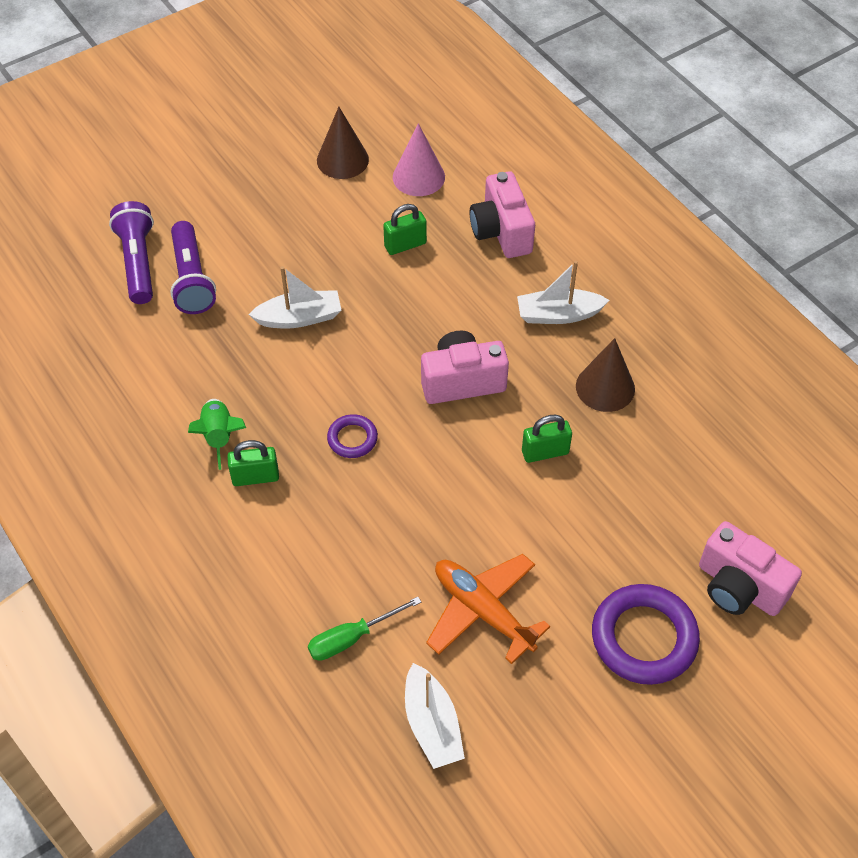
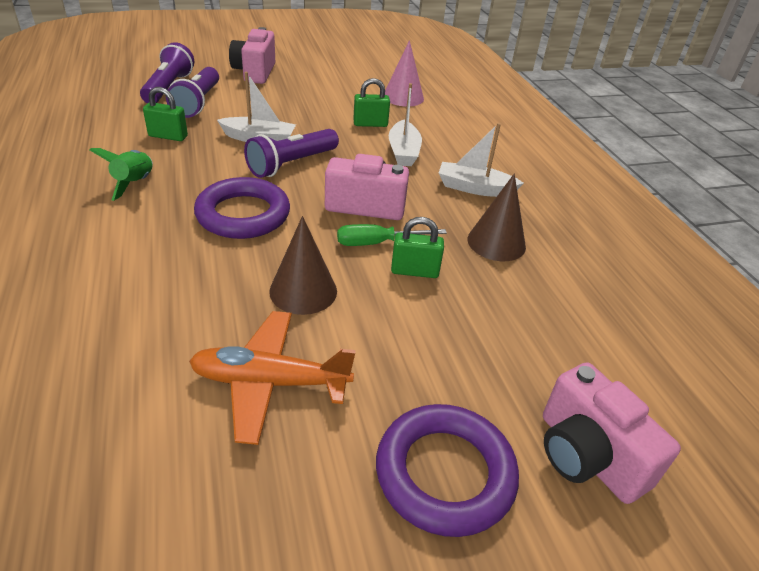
camera: 15 degrees right, 15 degrees down
(255, 477) = (139, 215): green padlock -> green padlock (168, 136)
(342, 160) = (353, 79): brown cone -> brown cone (303, 291)
(352, 439) = (243, 214): purple ring -> purple ring, size x1.92
(352, 638) = (114, 361): green screwdriver -> green screwdriver (377, 243)
(357, 347) = (292, 164): none -> purple flashlight
(432, 724) = (128, 483): white boat -> white boat (403, 152)
(483, 611) = (270, 382): orange plane -> orange plane turned 60 degrees counterclockwise
(501, 232) = (451, 135): pink camera -> pink camera (255, 72)

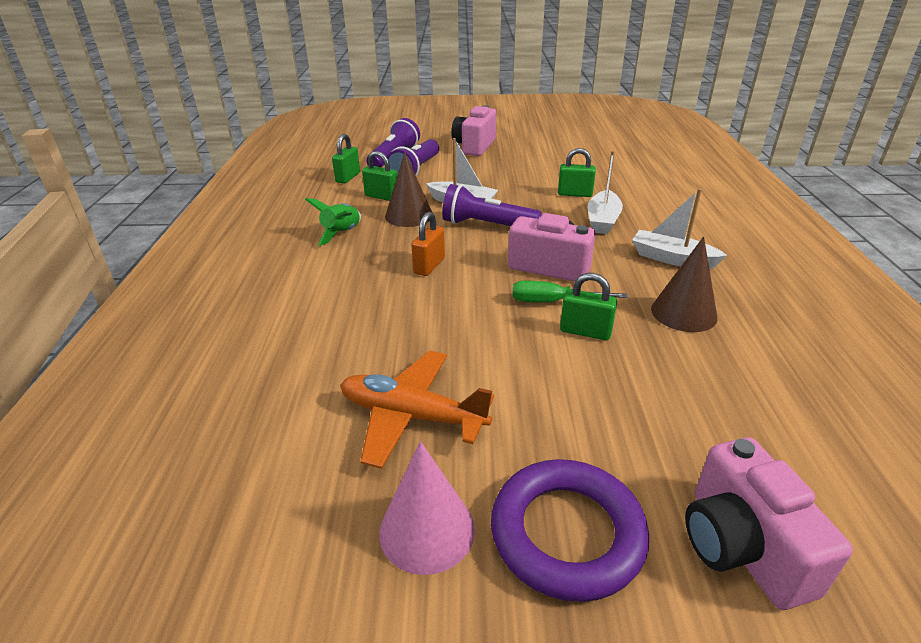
camera: 20 degrees right, 5 degrees down
(121, 114) = (348, 177): none -> green padlock
(243, 214) = (429, 266): purple ring -> orange padlock
(292, 164) = (487, 225): purple flashlight -> purple flashlight turned 45 degrees clockwise
(303, 291) = (467, 338): brown cone -> brown cone (409, 215)
(403, 97) = (615, 171): pink cone -> pink cone (427, 530)

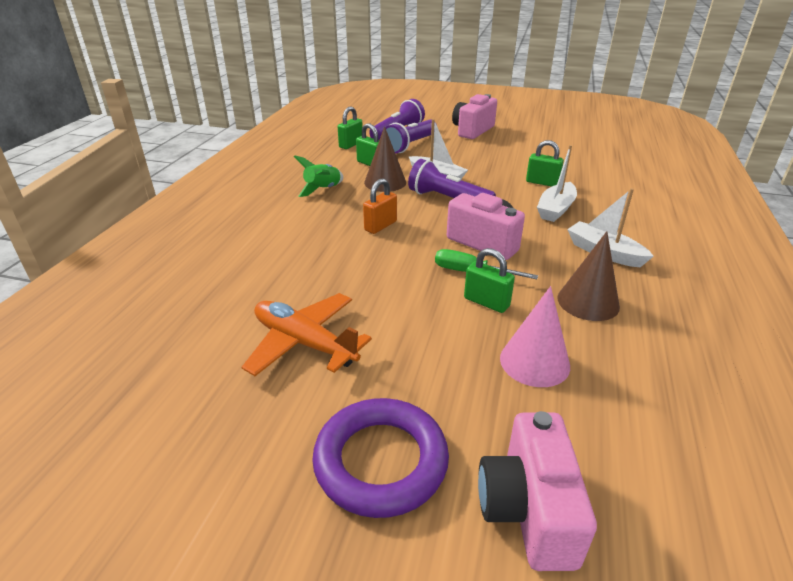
camera: 15 degrees right, 0 degrees up
(427, 530) = (271, 431): pink cone -> pink cone (534, 362)

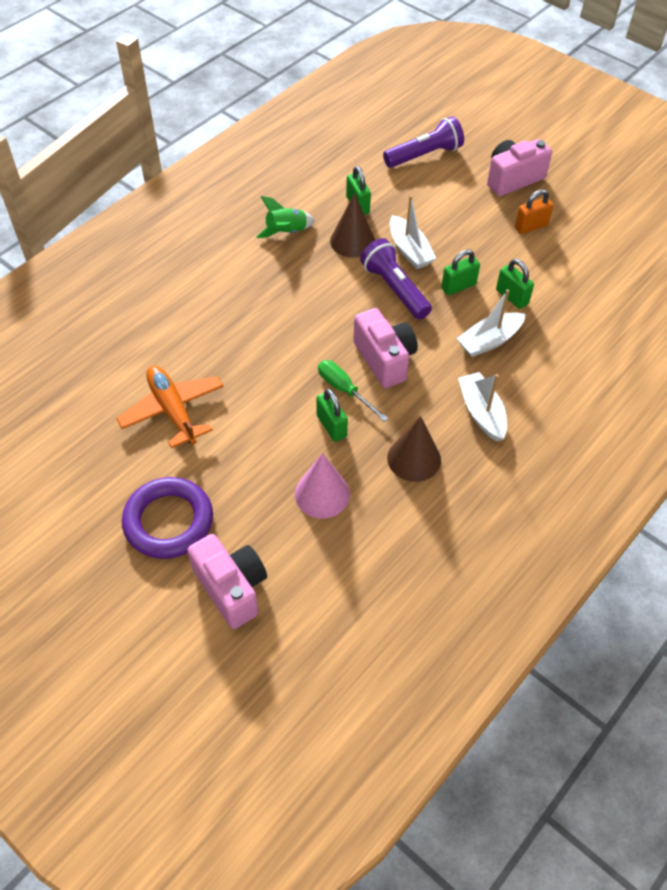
camera: 25 degrees right, 20 degrees up
(351, 145) = (358, 163): green padlock -> green padlock (458, 286)
(380, 226) = (307, 304): orange padlock -> orange padlock (531, 227)
(410, 145) = (421, 185): purple flashlight -> none
(528, 510) = (231, 588): pink camera -> pink camera turned 120 degrees clockwise

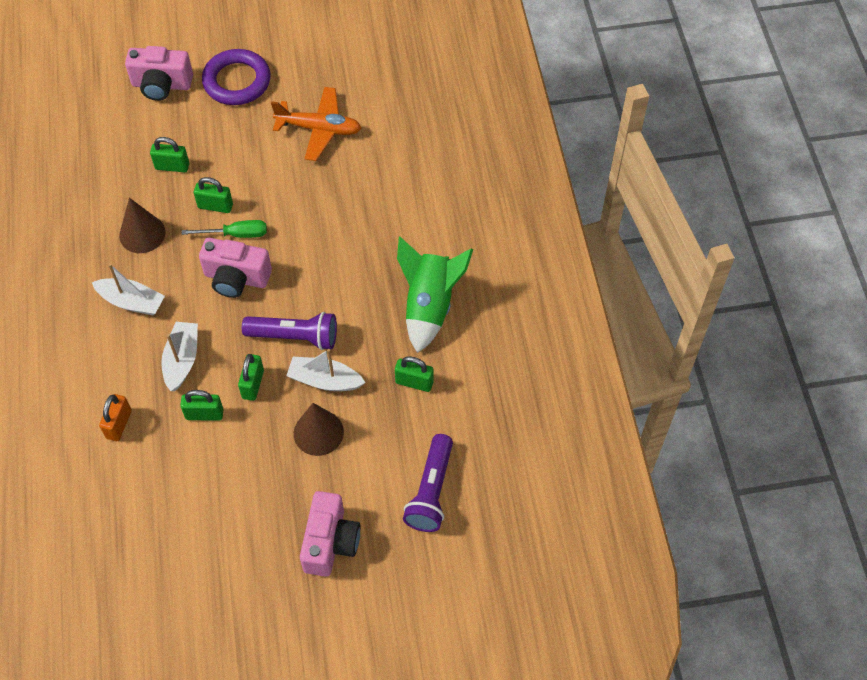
camera: 130 degrees right, 5 degrees up
(286, 232) = (429, 305): green rocket -> green rocket, size x1.73
(322, 494) = (172, 166): pink cone -> green padlock
(352, 241) = (375, 346): brown cone -> brown cone (318, 432)
(531, 227) = (260, 501): orange padlock -> orange padlock (119, 424)

